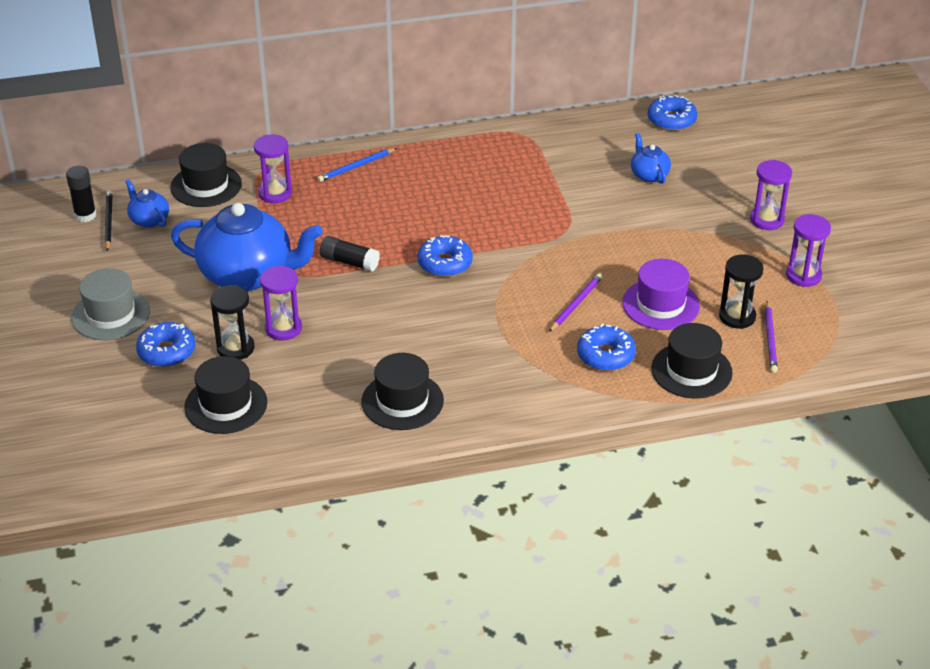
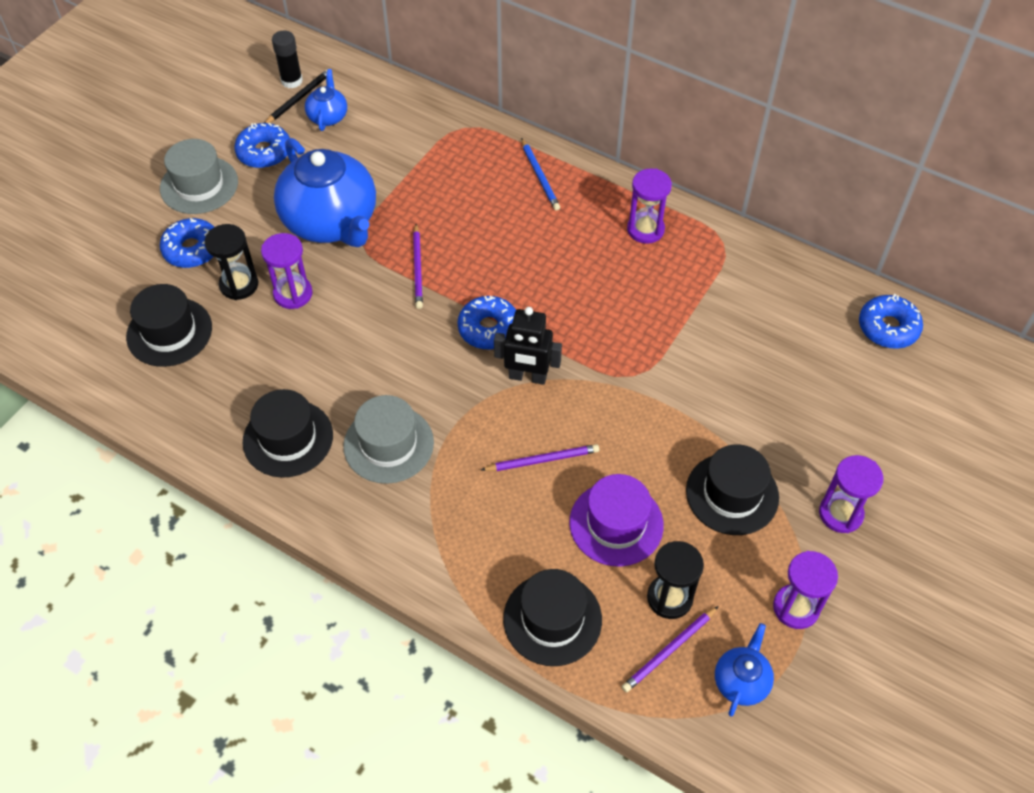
camera: 45 degrees right, 15 degrees up
(206, 185) = (405, 113): black hat -> black hat (732, 494)
(275, 193) = (446, 158): purple hourglass -> purple hourglass (645, 229)
(349, 262) = (418, 268): black glue stick -> purple pencil
(356, 167) = (540, 176): blue pencil -> blue pencil turned 120 degrees counterclockwise
(472, 360) = (388, 444): none -> grey hat
(506, 271) = (527, 377): none -> black robot
(605, 355) = (499, 536): blue donut -> blue donut (264, 152)
(649, 175) = (786, 373): blue teapot -> blue teapot (741, 681)

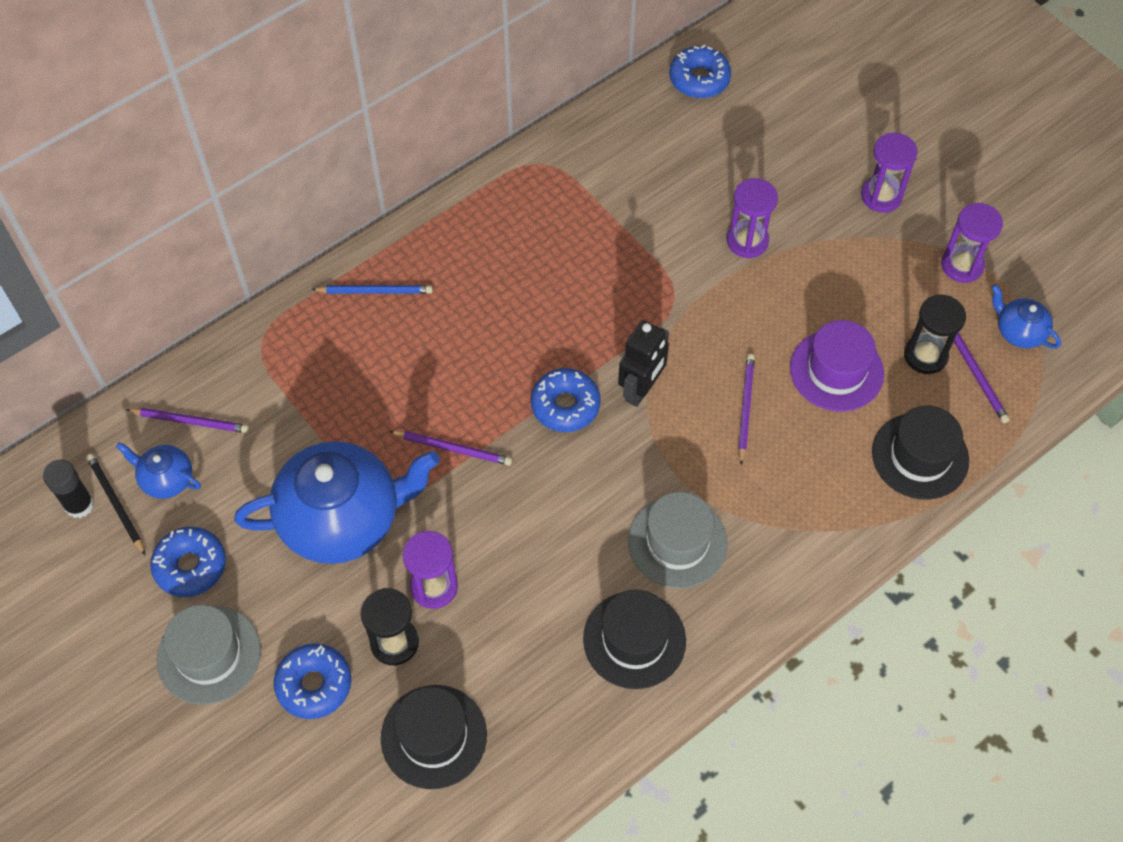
camera: 70 degrees left, 5 degrees up
(379, 113) = (190, 421): none -> purple pencil
(645, 229) = (495, 222): purple hourglass -> purple hourglass (747, 241)
(732, 494) = (835, 268): black hat -> none

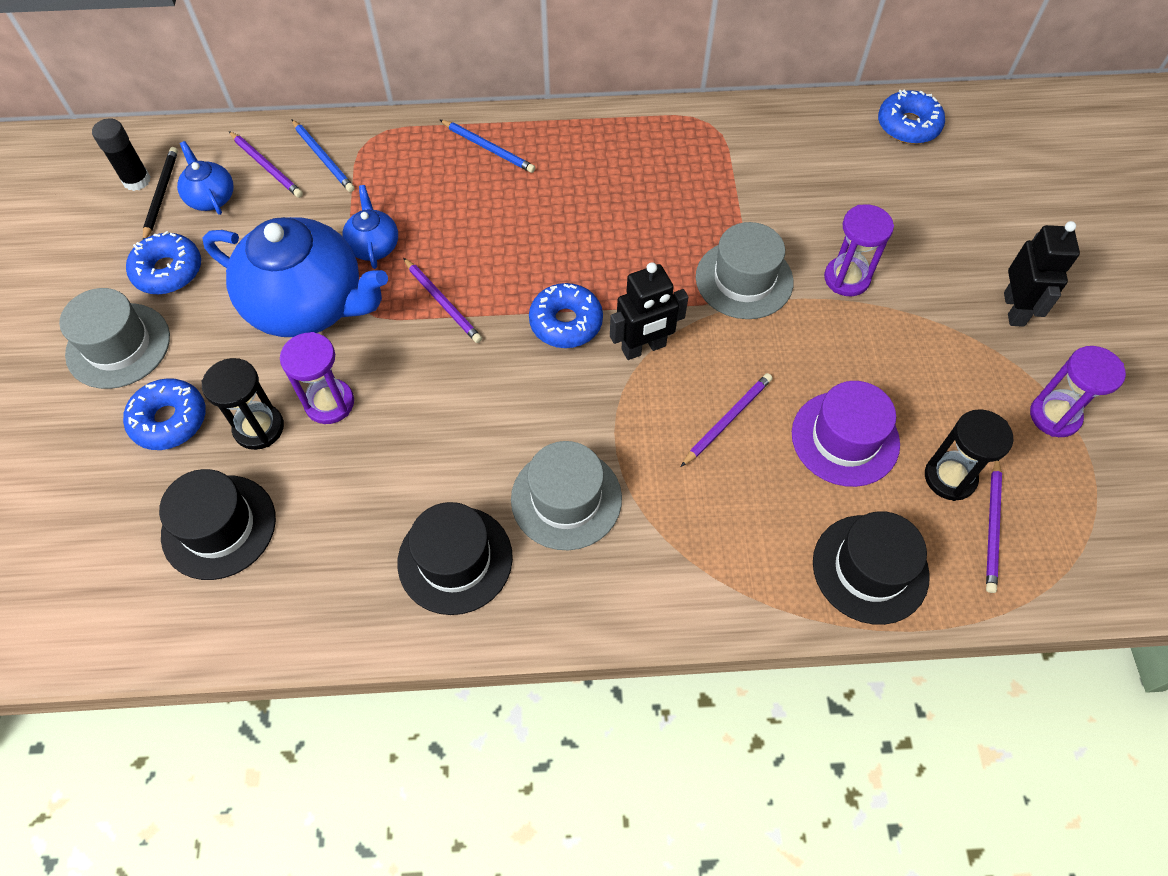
camera: 35 degrees right, 0 degrees up
(236, 383) = (323, 158): none -> blue pencil
(673, 287) = (744, 279): none -> grey hat
(881, 196) = (1014, 309): purple hourglass -> black robot
(1019, 332) = (1072, 513): blue teapot -> blue teapot (374, 246)

